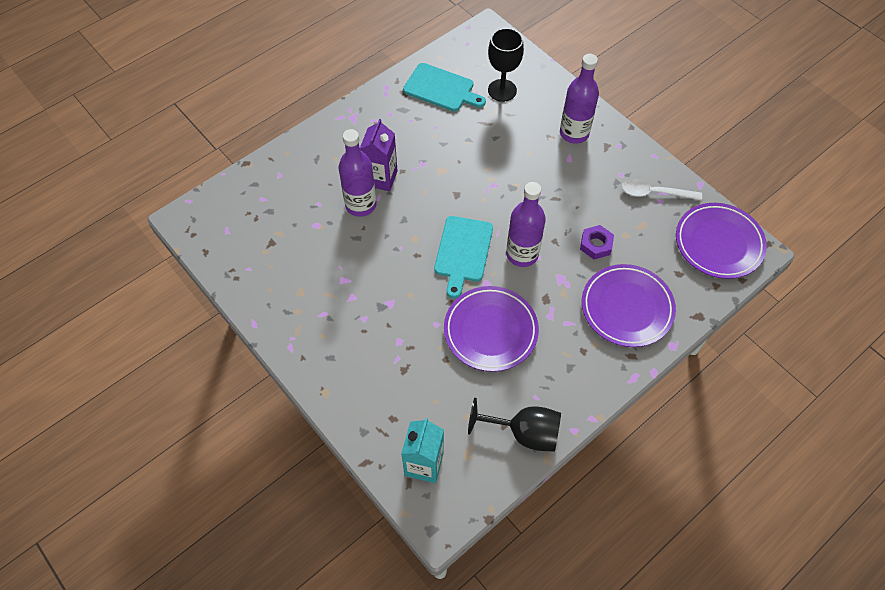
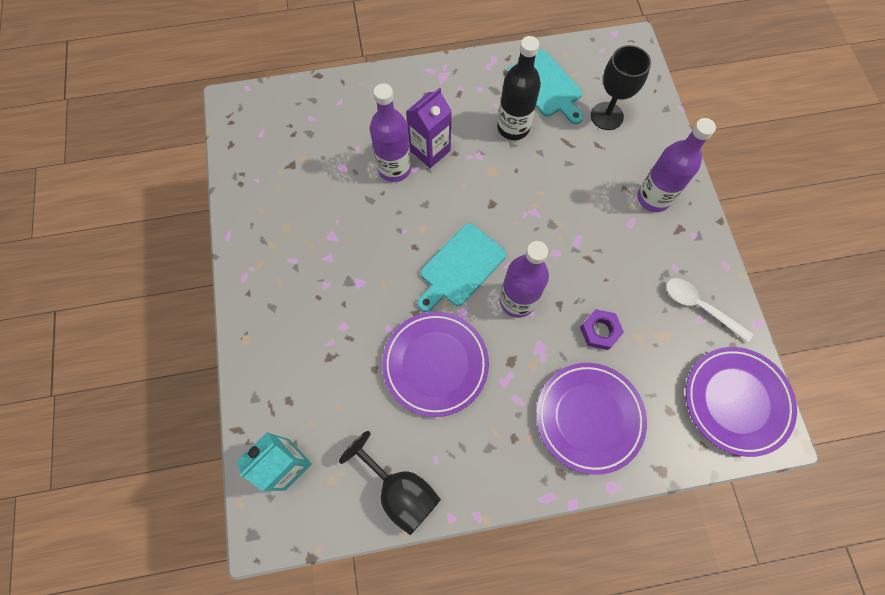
camera: 30 degrees right, 10 degrees up
(436, 131) = (513, 127): none -> black bottle

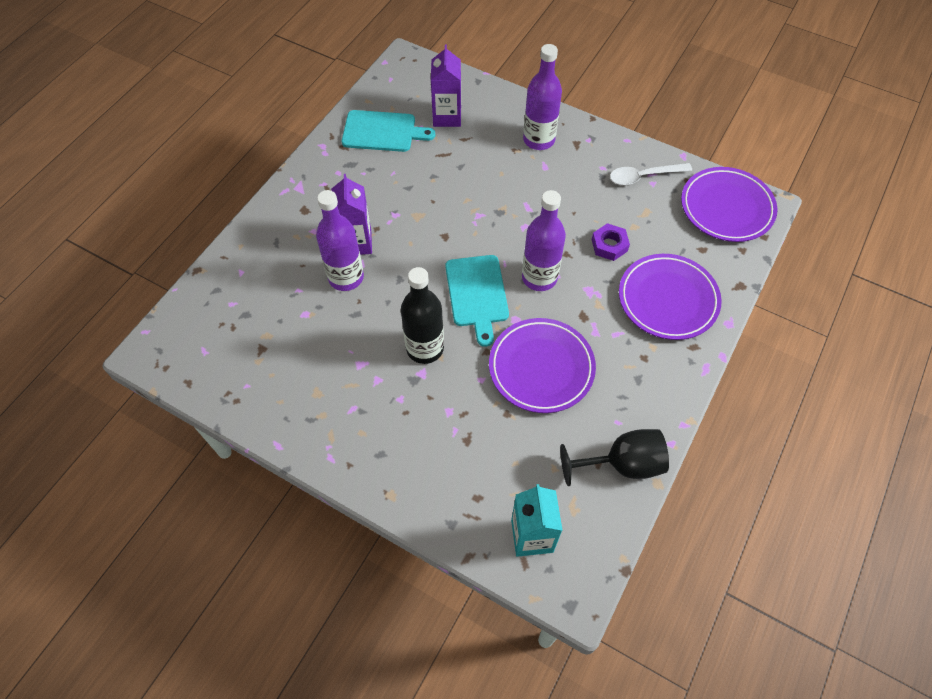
camera: 50 degrees left, 10 degrees down
(513, 127) = (395, 177): black bottle -> black bottle (425, 348)
(606, 116) = (447, 116): black goblet -> purple carton

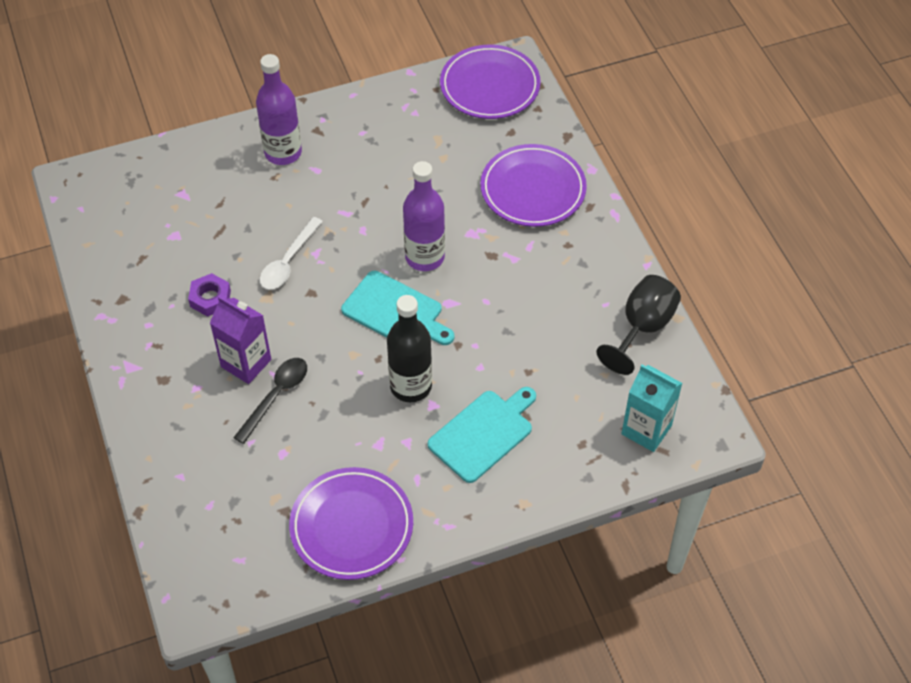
camera: 50 degrees left, 5 degrees down
(346, 277) = (276, 396): purple bottle -> black spoon
(382, 132) = (139, 258): turquoise cutting board -> turquoise cutting board (483, 433)
(447, 116) = (179, 198): purple carton -> none
(541, 368) = (510, 318): purple plate -> purple plate (352, 526)
(609, 245) = (443, 187): purple nut -> purple nut (210, 298)
(643, 176) = (401, 113): white spoon -> white spoon (288, 261)

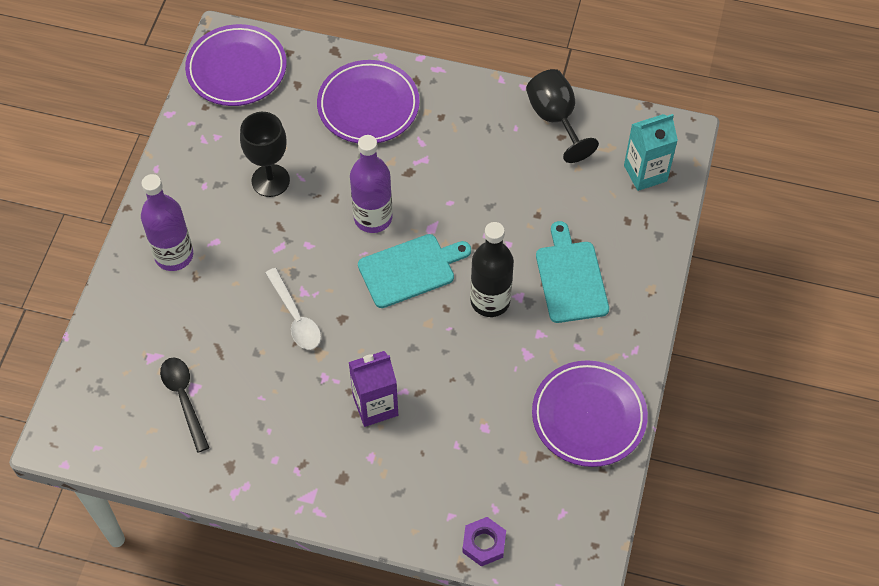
camera: 55 degrees left, 5 degrees up
(210, 298) = (286, 396): purple nut -> purple nut (484, 543)
(276, 396) = (425, 401): black spoon -> black spoon (184, 399)
(403, 170) = (270, 180): none -> black goblet

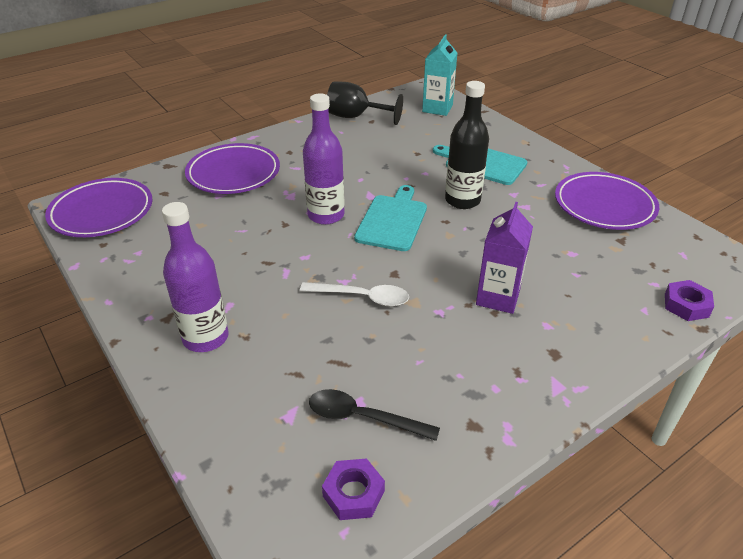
camera: 50 degrees left, 20 degrees down
(125, 434) = (353, 493): none -> purple nut
(270, 180) = (220, 246): black goblet -> none

